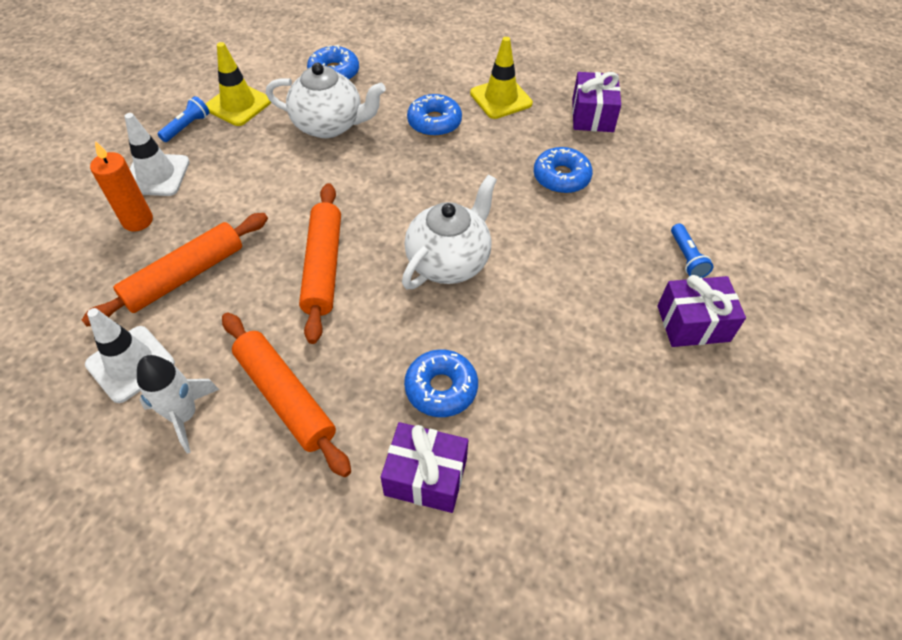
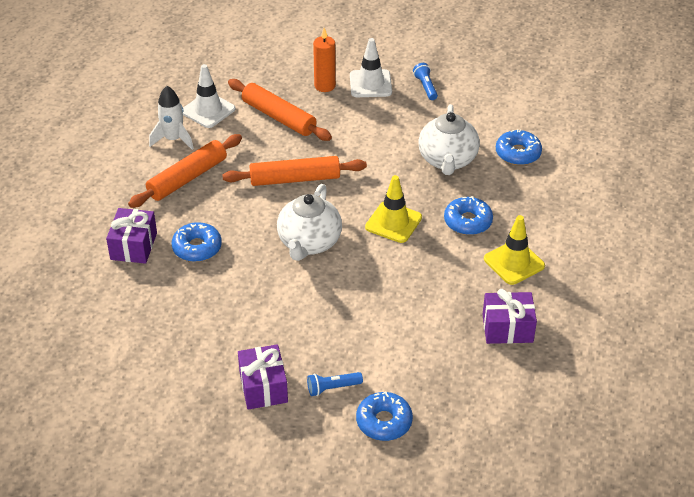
camera: 85 degrees right, 10 degrees down
(187, 127) = (425, 87): blue flashlight -> blue flashlight turned 135 degrees counterclockwise
(238, 104) = (459, 107): yellow traffic cone -> yellow traffic cone (393, 222)
(449, 261) = (309, 243): white teapot -> white teapot turned 75 degrees clockwise
(561, 177) = (415, 306): blue donut -> blue donut (384, 422)

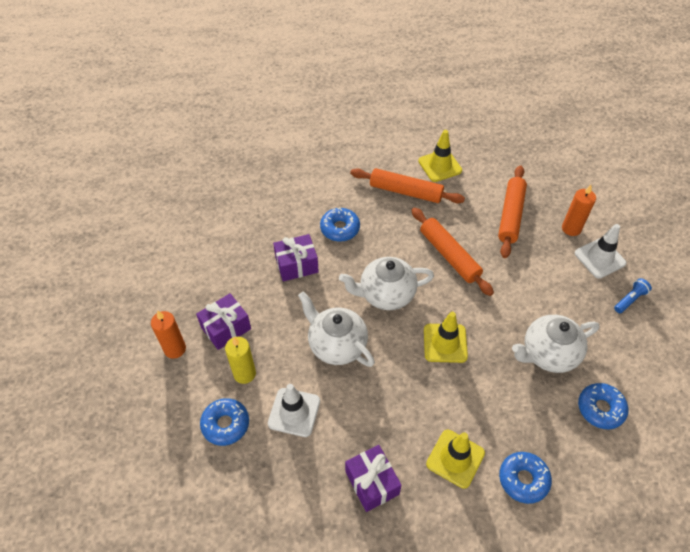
camera: 65 degrees right, 10 degrees up
(133, 246) = (321, 193): purple gift -> purple gift (296, 265)
(173, 139) = (440, 166): white rocket -> yellow traffic cone
(208, 110) = (485, 171): white traffic cone -> white traffic cone (294, 412)
(261, 441) = (175, 349): none -> orange candle
(332, 388) = (244, 374): blue flashlight -> yellow candle
(344, 302) = (336, 345): none -> white teapot
(468, 221) = (482, 400): blue donut -> blue donut (523, 479)

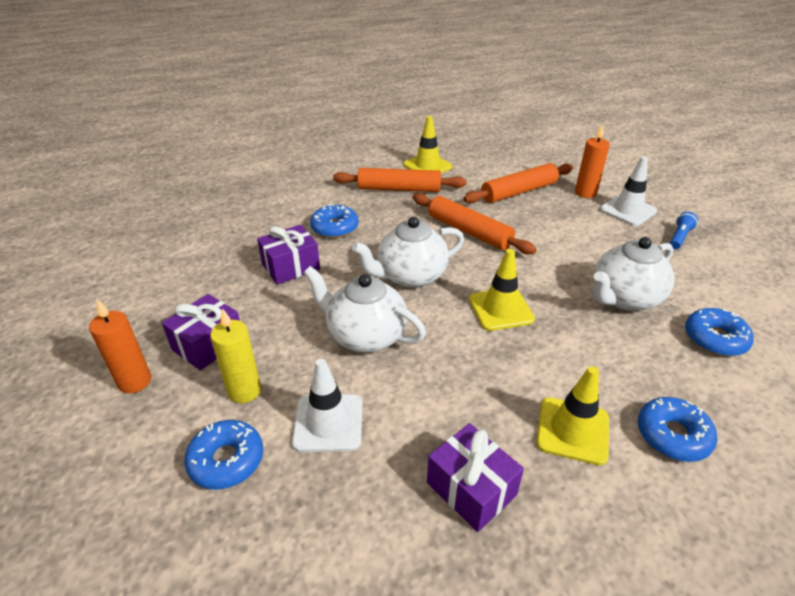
camera: 15 degrees left, 15 degrees down
(510, 215) = (519, 192): orange rolling pin -> orange rolling pin turned 60 degrees clockwise

